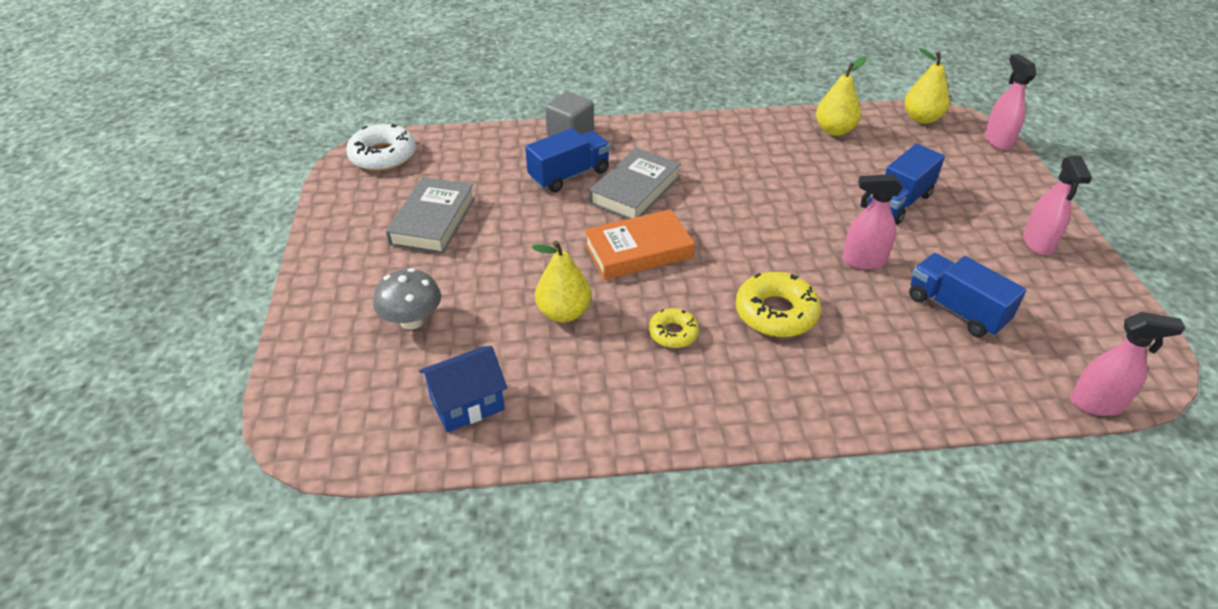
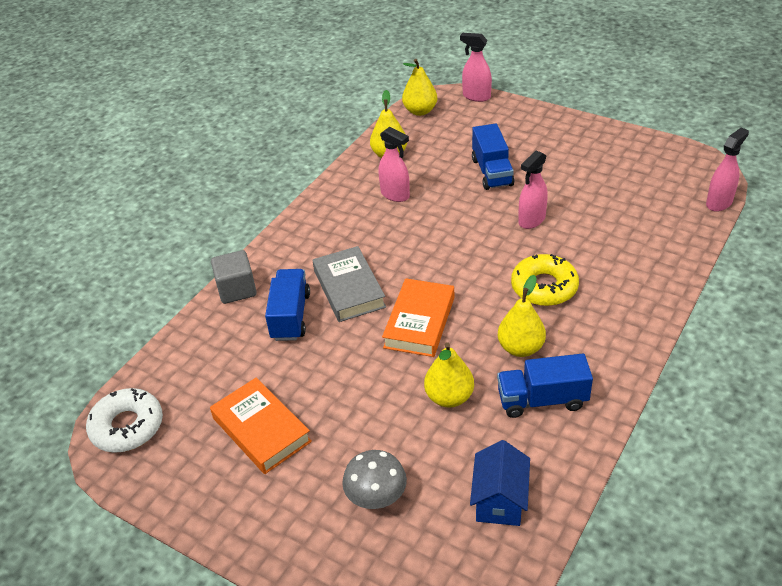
camera: 50 degrees left, 0 degrees up
(433, 221) = (261, 430): grey book -> orange book
(673, 333) = (520, 348): yellow donut -> yellow pear
(956, 309) = (607, 208): blue truck -> blue truck (542, 400)
(1038, 243) = (582, 142): pink spray bottle -> pink spray bottle (395, 195)

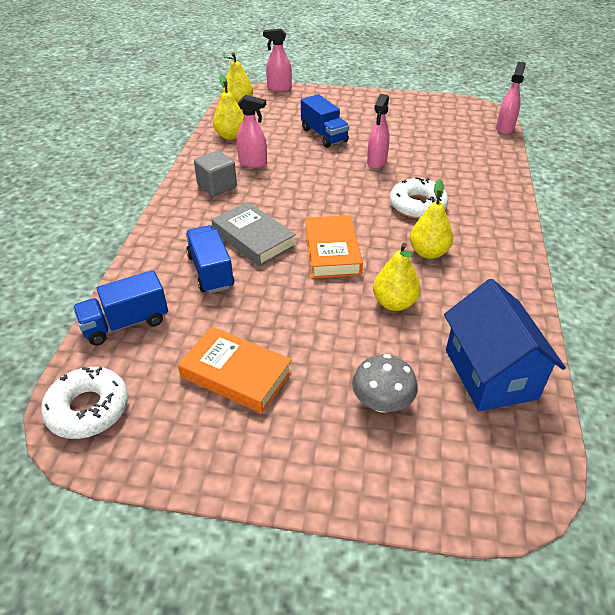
camera: 25 degrees left, 0 degrees up
(237, 289) = (145, 260): grey cube -> grey cube (217, 186)
(500, 500) = (490, 374): blue house -> blue house, size x1.57
(542, 400) = (471, 286): blue truck -> blue truck (126, 323)
(544, 287) = (417, 205): yellow donut -> white donut

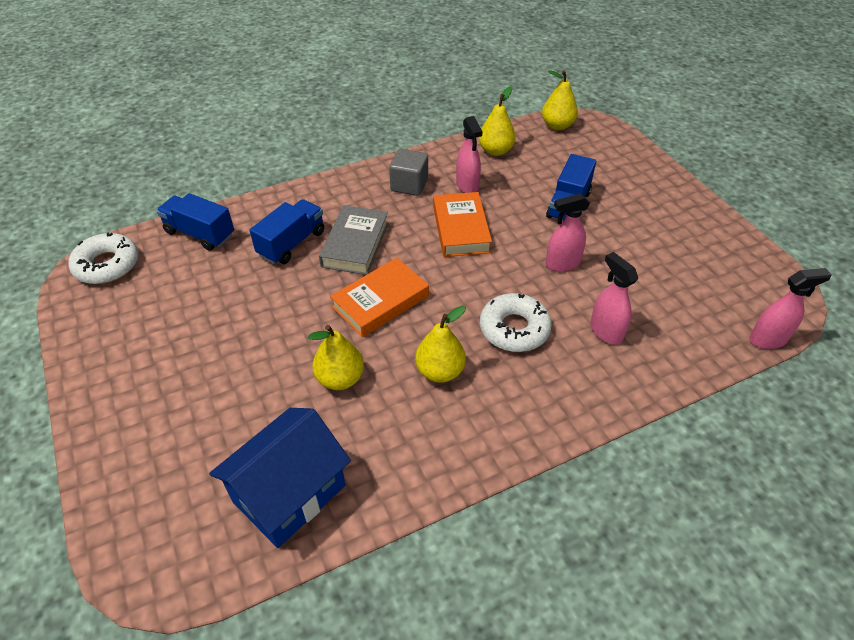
camera: 55 degrees right, 5 degrees up
(236, 374) = (184, 320): orange book -> orange book (461, 229)
(279, 88) = (619, 133): pink spray bottle -> pink spray bottle (605, 331)
(382, 402) = (204, 426): grey mushroom -> none

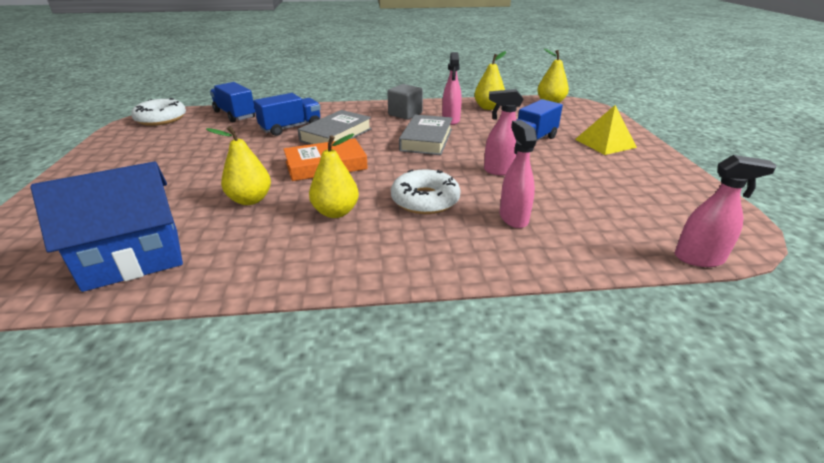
camera: 20 degrees right, 15 degrees down
(461, 229) = (426, 140): orange book -> grey book
(640, 191) = (605, 143): none -> yellow pyramid

